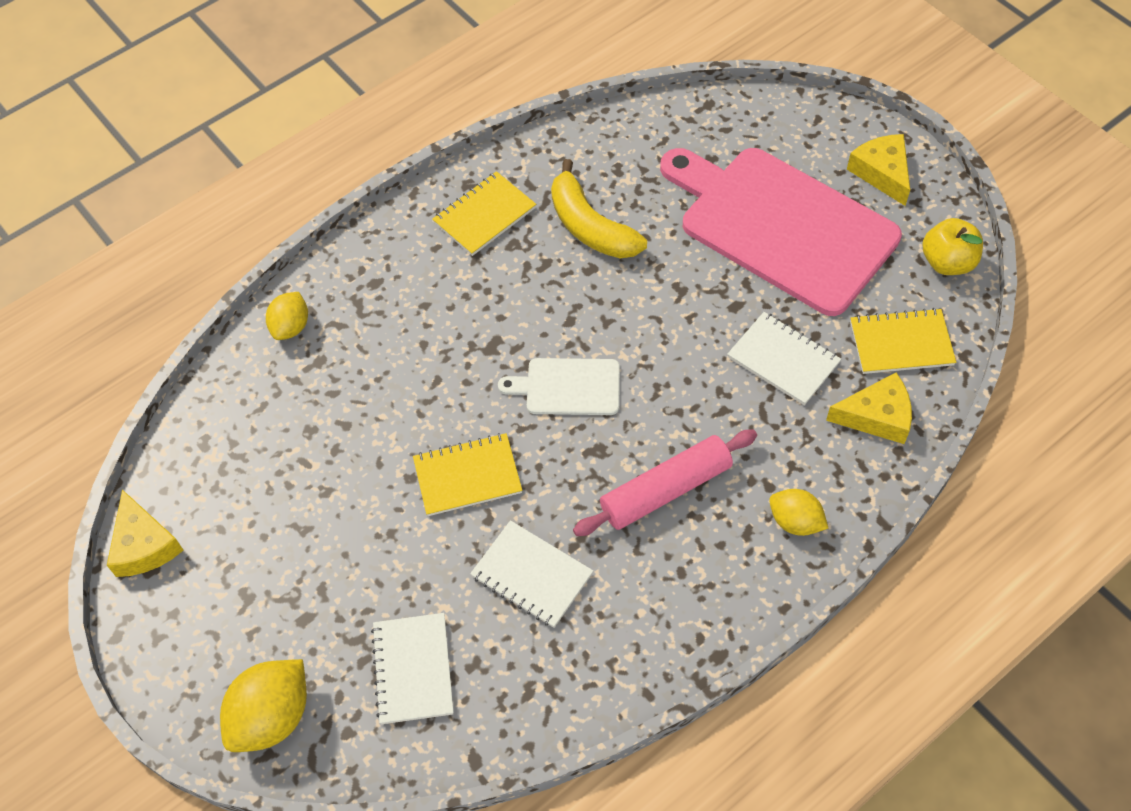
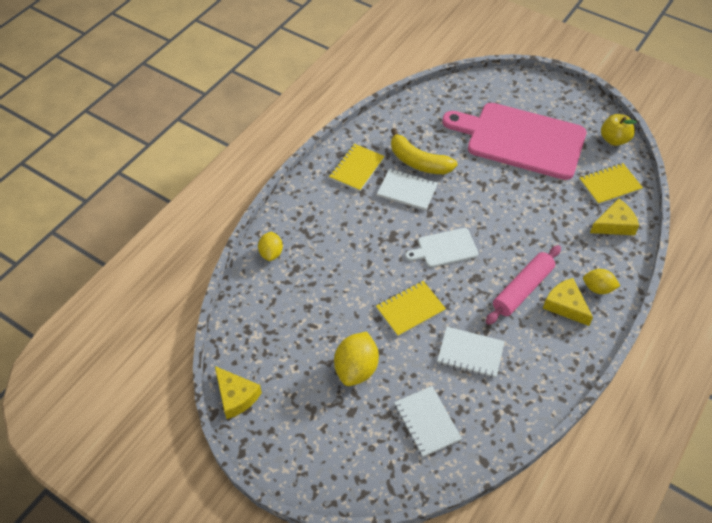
camera: 20 degrees left, 5 degrees down
(272, 716) = (357, 471): yellow lemon -> yellow lemon (356, 368)
(783, 360) = (553, 207): white notebook -> white notebook (407, 190)
(882, 173) = (560, 102): yellow cheese -> yellow cheese (565, 305)

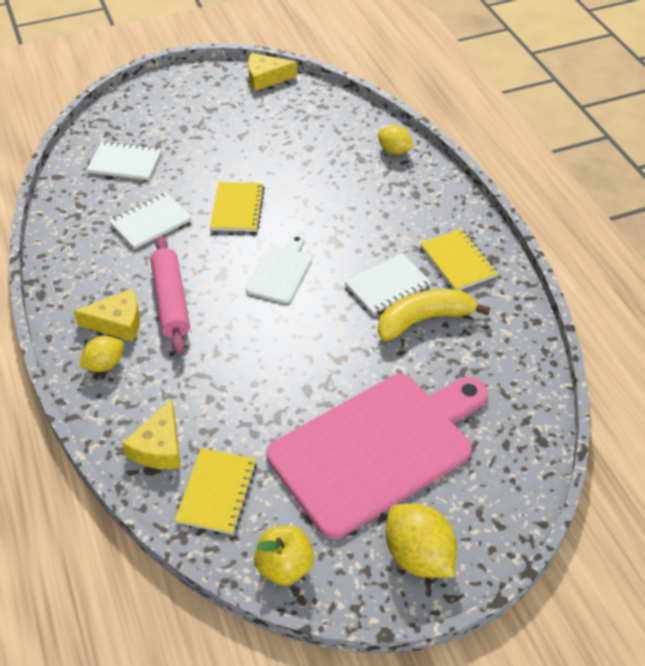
camera: 125 degrees right, 5 degrees down
(356, 368) = (217, 148): yellow lemon -> yellow lemon (418, 555)

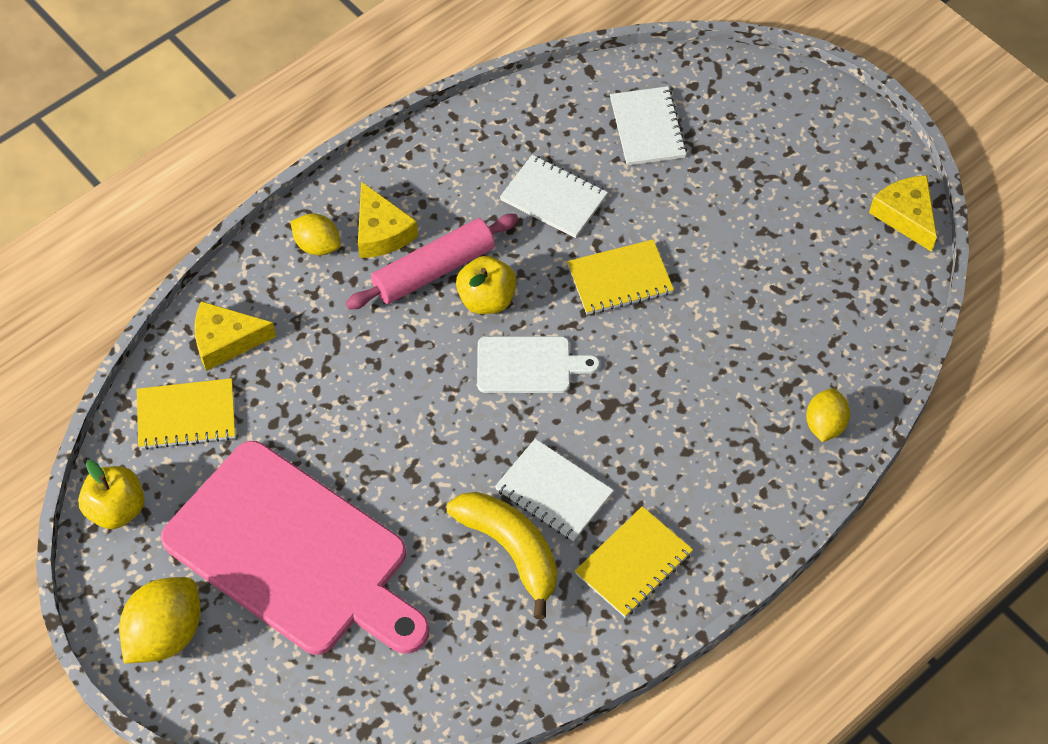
camera: 70 degrees right, 10 degrees up
(214, 279) = (487, 299): none -> yellow apple

